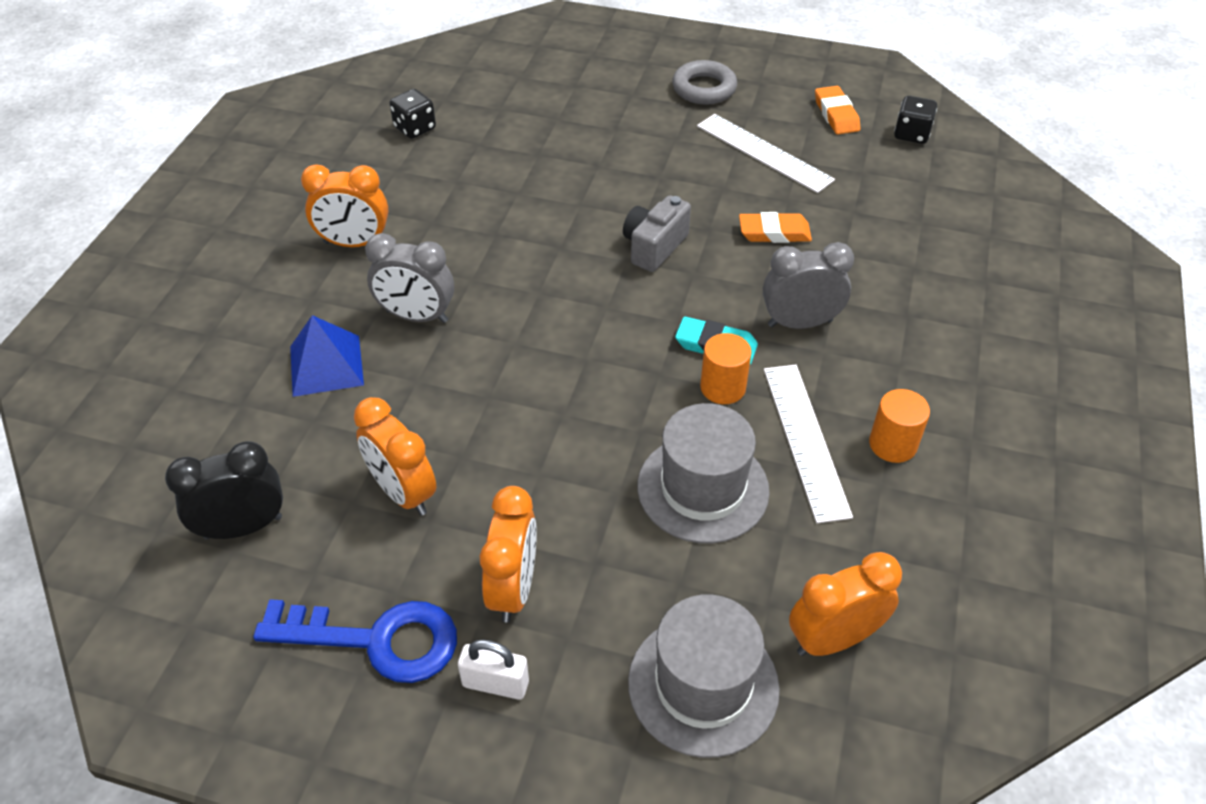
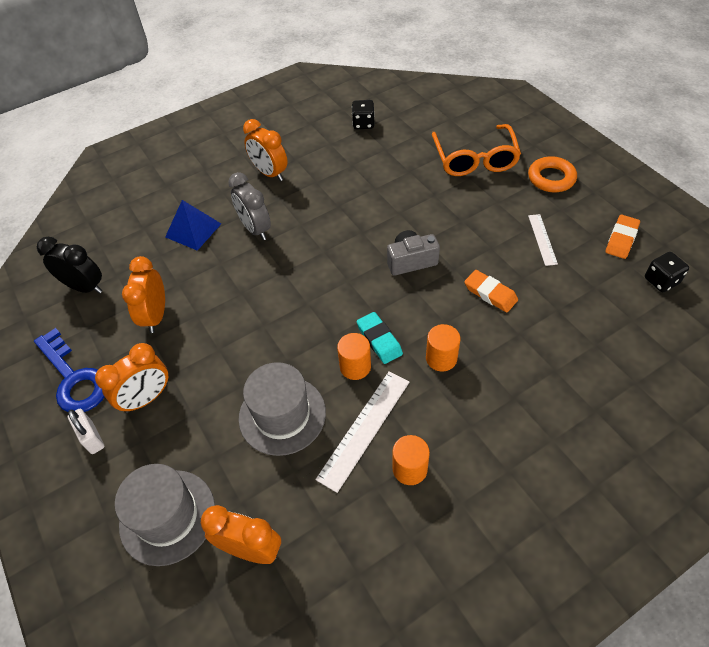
camera: 45 degrees right, 5 degrees up
(599, 106) = (475, 159): none -> orange glasses
(704, 88) = (551, 178): grey ring -> orange ring
(763, 153) = (542, 239): white ruler -> white ruler, size x0.60
(800, 323) = (441, 358): grey clock -> orange cylinder

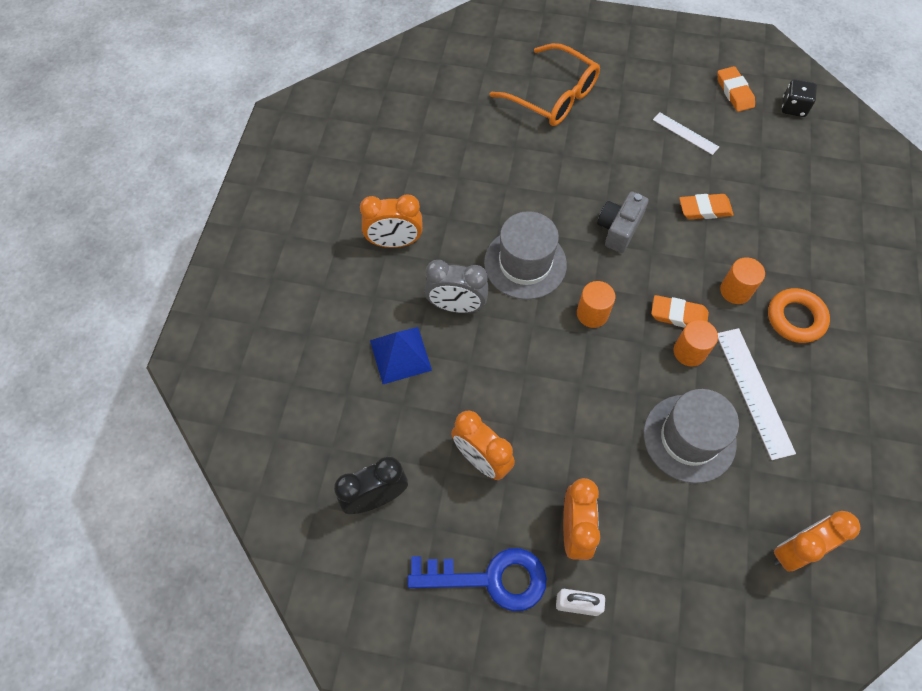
camera: 50 degrees left, 10 degrees up
(167, 516) = (715, 593): grey hat -> grey hat (525, 263)
(363, 124) = (415, 127): black dice -> none
(379, 340) = (678, 315): turquoise eraser -> orange eraser
(410, 469) = (814, 390): orange cylinder -> orange cylinder (592, 314)
(551, 178) = (630, 72): orange ring -> orange ring (795, 318)

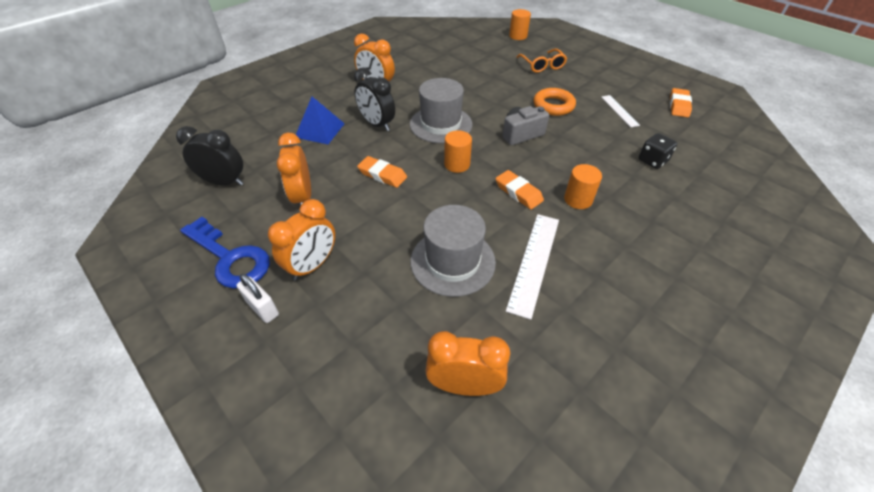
camera: 35 degrees right, 15 degrees down
(456, 306) = (377, 124): grey clock -> black clock
(553, 96) = (542, 65): orange glasses -> orange glasses, size x0.63
(689, 352) = (505, 215): orange cylinder -> orange cylinder (518, 36)
(704, 209) = (596, 150): orange eraser -> orange eraser (382, 175)
(793, 107) = (723, 128): black dice -> black dice (652, 161)
(795, 318) = (615, 237): orange ring -> orange ring (553, 106)

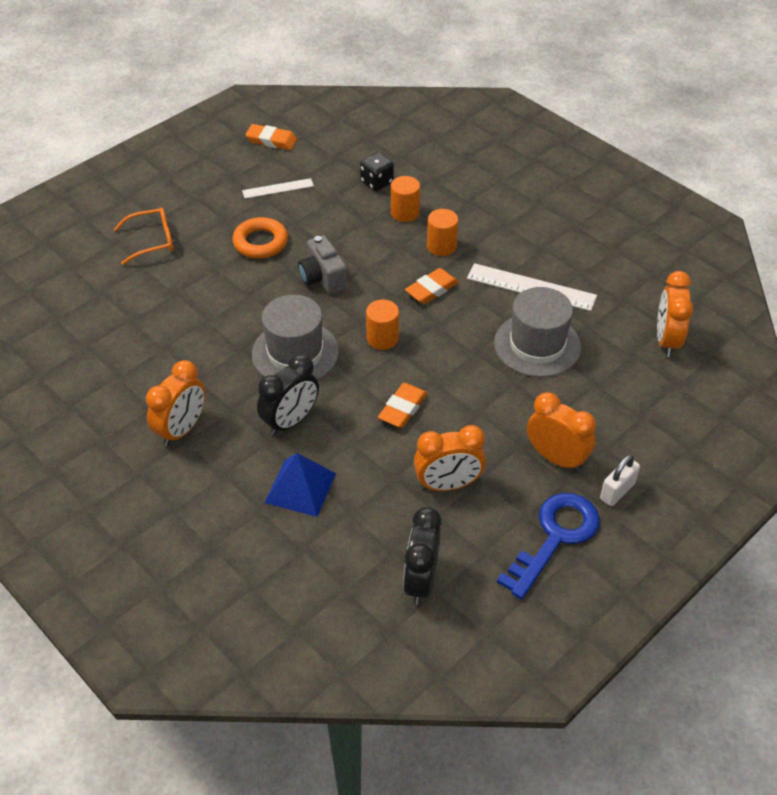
camera: 90 degrees left, 0 degrees up
(518, 36) = (49, 257): orange cylinder -> orange cylinder (405, 213)

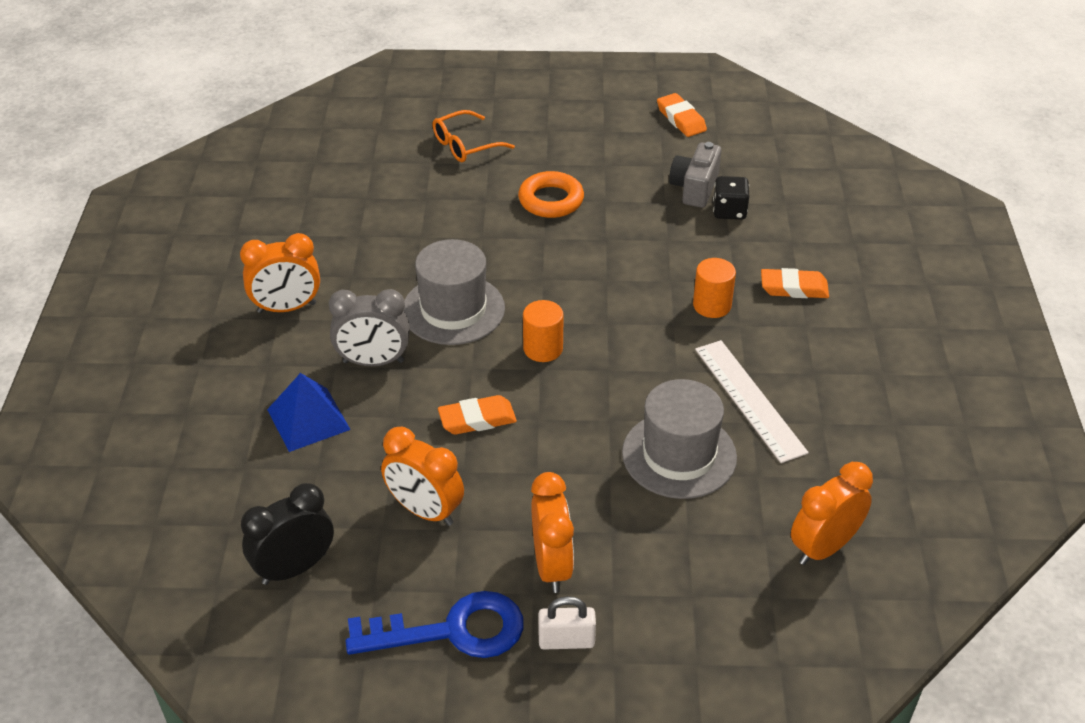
camera: 45 degrees right, 5 degrees down
(152, 241) = (465, 145): orange glasses -> orange glasses turned 120 degrees clockwise
(278, 188) = (629, 163): white ruler -> none
(290, 421) = (373, 362): black clock -> grey clock
(323, 278) = (563, 263): grey camera -> grey camera (694, 188)
(405, 213) = (718, 254): orange cylinder -> none
(432, 289) = (647, 337): orange eraser -> orange eraser (794, 288)

